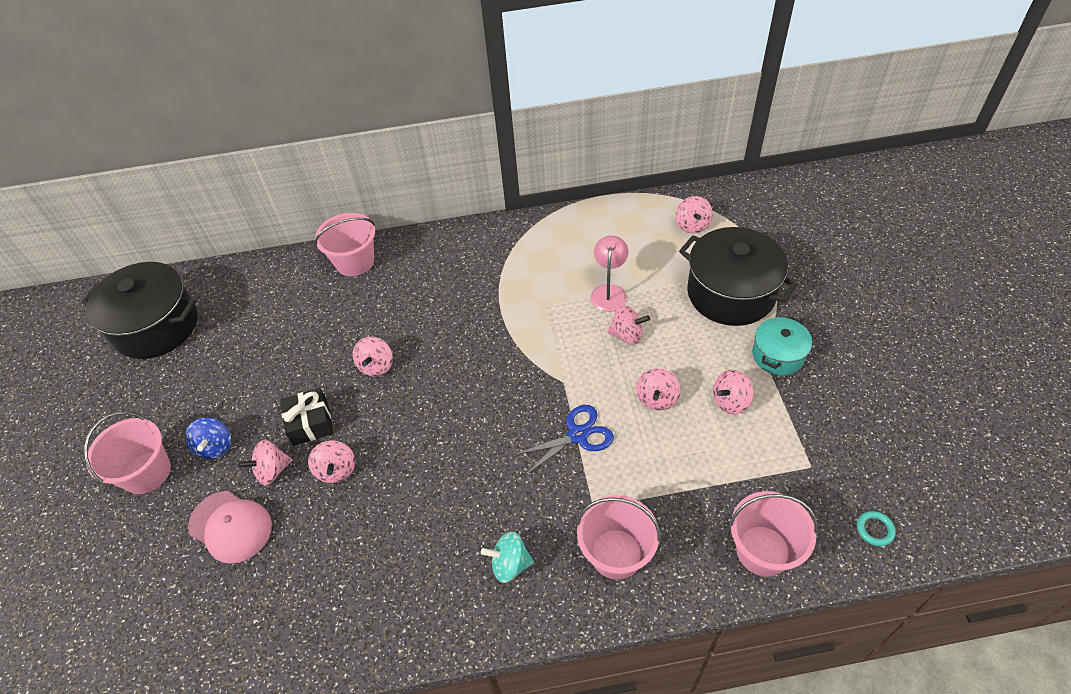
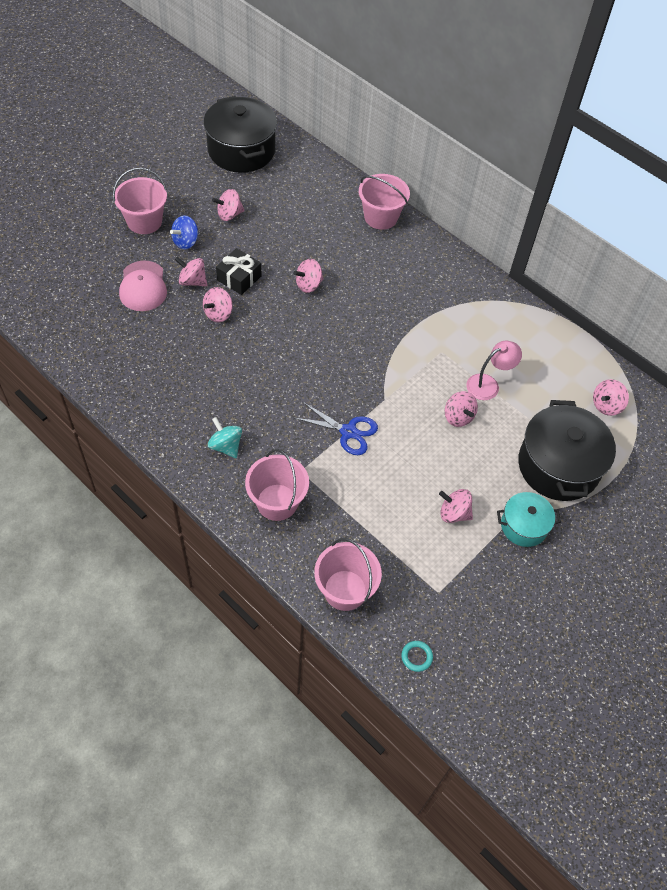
camera: 45 degrees right, 5 degrees up
(657, 398) = (417, 464): pink spinning top -> pink spinning top (229, 214)

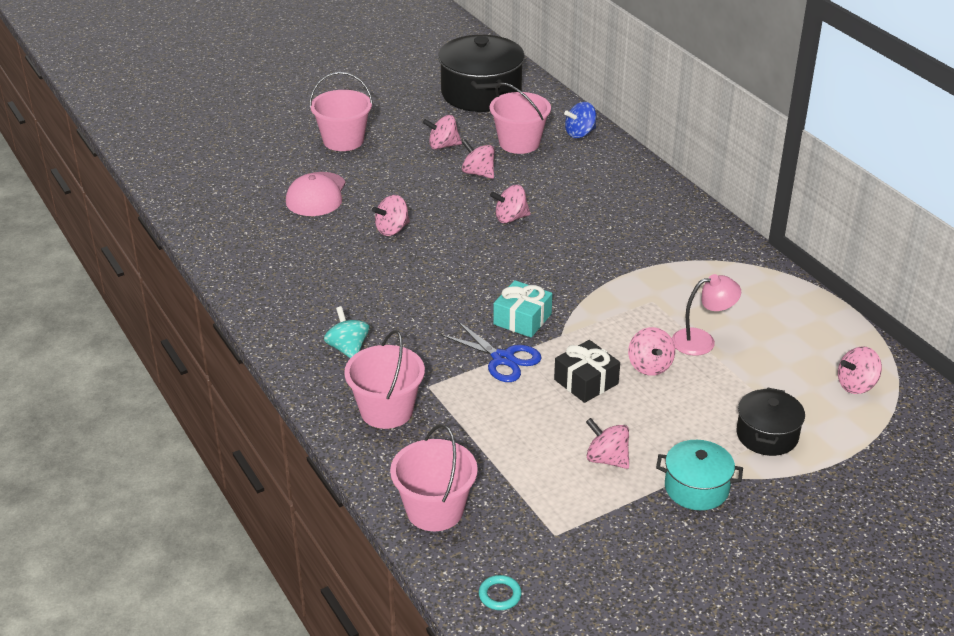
camera: 20 degrees right, 20 degrees down
(186, 242) = (382, 163): blue spinning top -> blue spinning top (580, 133)
(192, 281) = (375, 197): pink spinning top -> pink spinning top (478, 173)
(239, 278) = (430, 201): black gift -> black gift (586, 381)
(350, 389) = (522, 319): none -> turquoise gift
(381, 217) = (624, 169): pink bucket -> pink bucket (519, 143)
(558, 466) = (767, 435): black pot -> black pot, size x0.55

